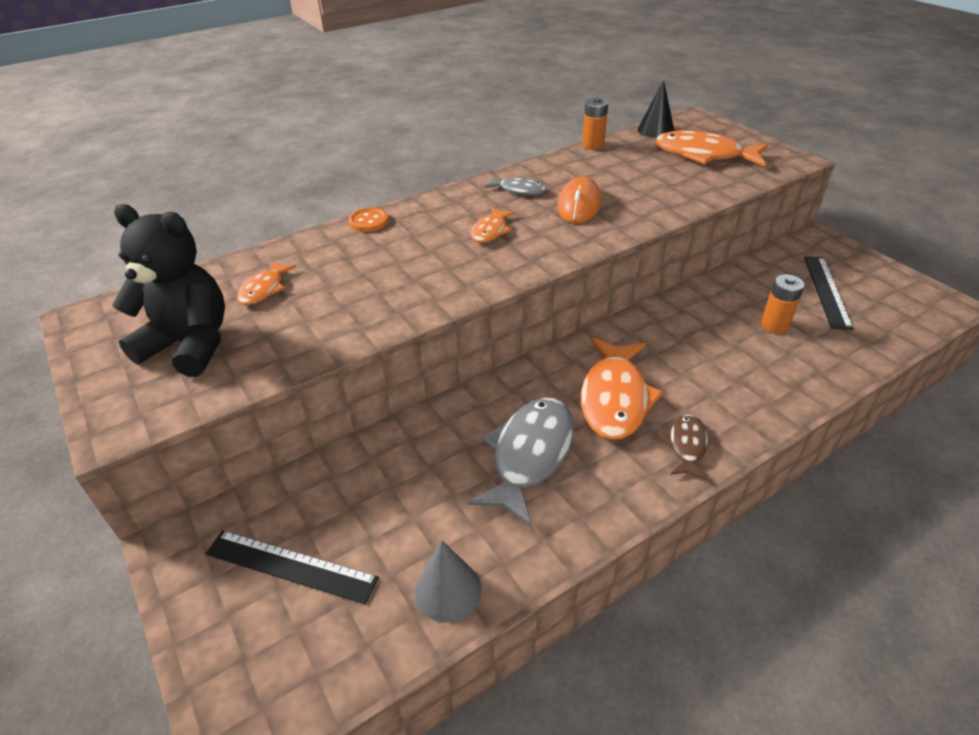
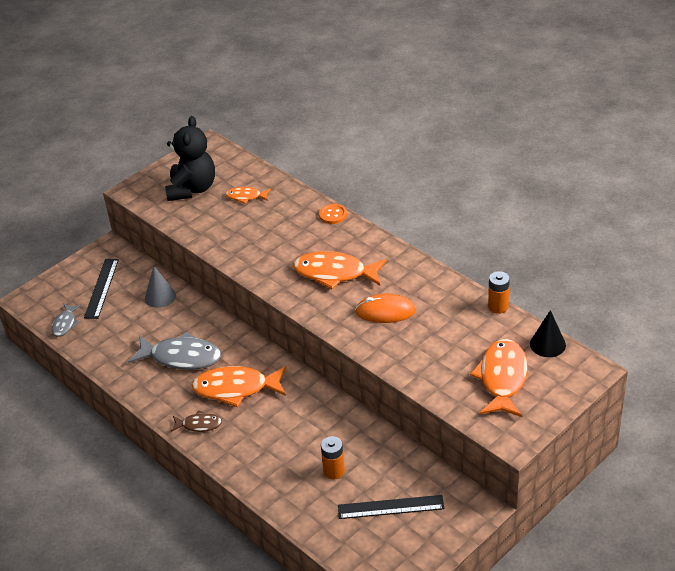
camera: 80 degrees right, 0 degrees up
(448, 590) = (93, 343): grey cone -> grey cone (160, 296)
(490, 231) = (335, 273): orange fish -> orange fish, size x1.91
(519, 190) = (400, 277): grey fish -> grey fish (65, 324)

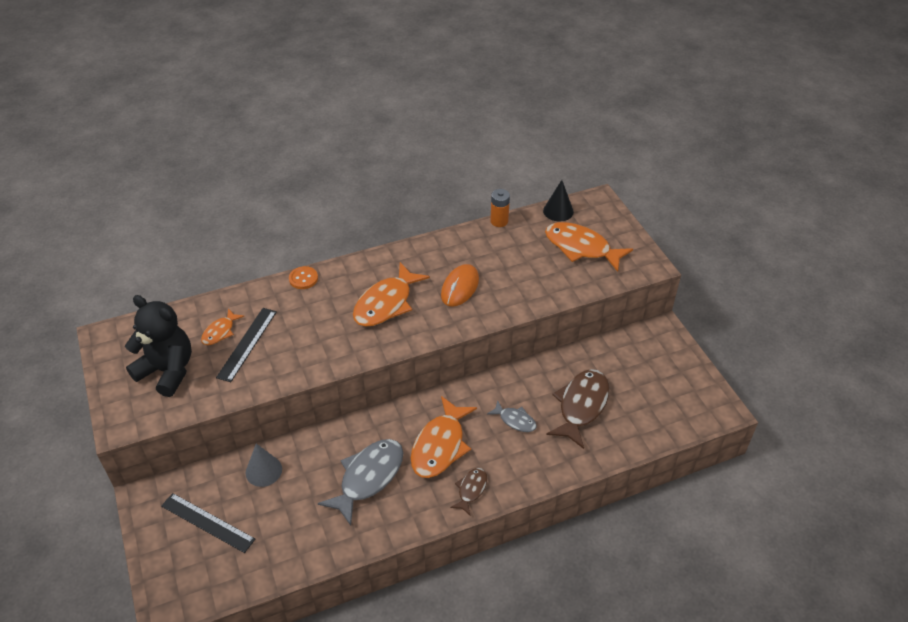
camera: 70 degrees left, 5 degrees up
(65, 324) = (240, 575): grey fish -> grey fish (515, 420)
(334, 471) = (581, 406): orange battery -> brown fish
(390, 507) = (638, 382): black ruler -> black ruler (247, 344)

